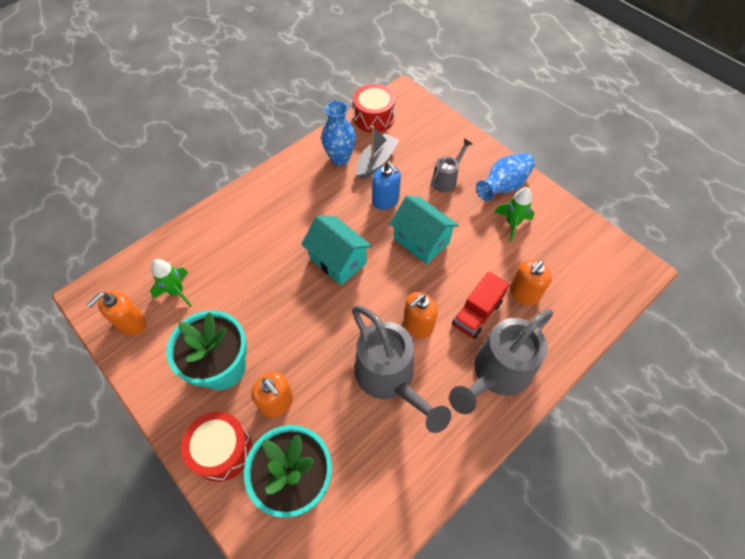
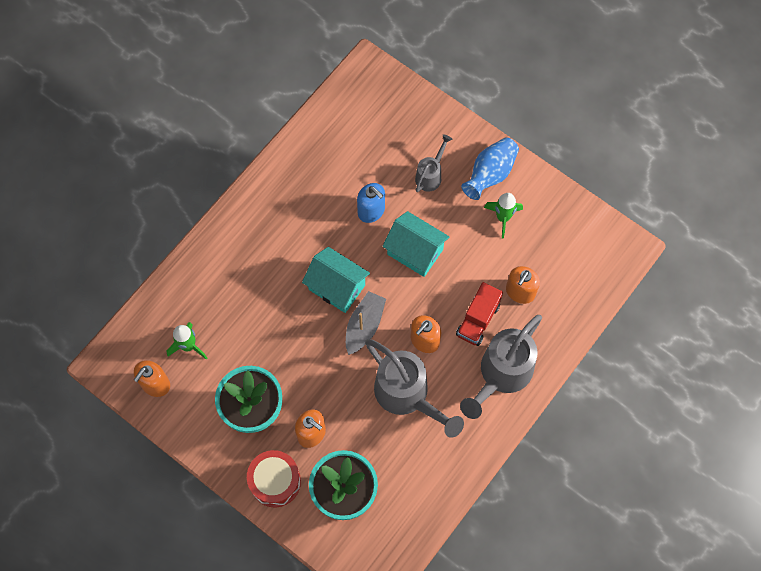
camera: 10 degrees left, 10 degrees up
(340, 158) = (313, 167): blue vase -> none
(374, 118) = (340, 107): red drum -> none
(376, 162) = (353, 165): grey boat -> grey boat (364, 326)

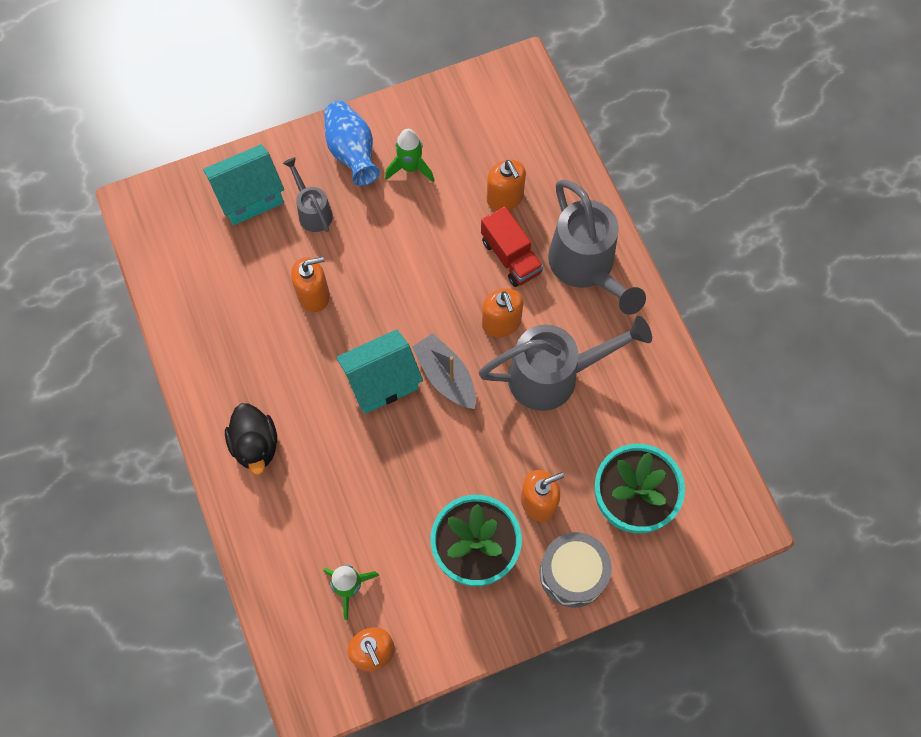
camera: 60 degrees left, 0 degrees up
(248, 236) = (255, 445): none -> black duck
(275, 481) = (573, 573): red drum -> grey drum
(371, 211) = (314, 295): blue soap dispenser -> orange soap dispenser
(415, 252) = (392, 276): turquoise house -> turquoise house (249, 197)

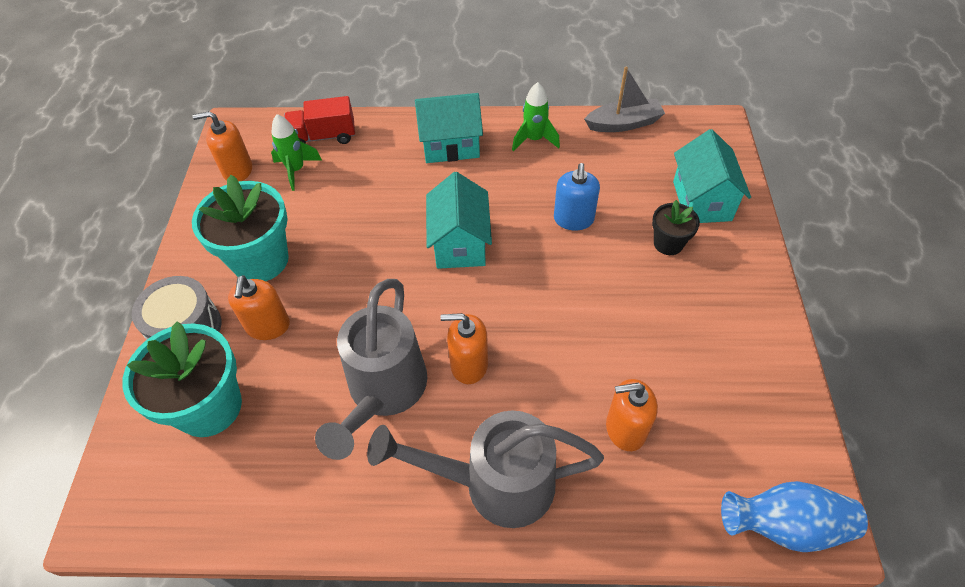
camera: 115 degrees right, 15 degrees down
(255, 445) = (450, 145): black duck -> turquoise house
(313, 211) = (668, 243): grey watering can -> black flower pot
(314, 295) = (573, 219): orange soap dispenser -> blue soap dispenser
(352, 152) = (733, 297): blue vase -> blue vase (784, 525)
(410, 168) = (697, 345): green rocket -> green rocket (534, 139)
(446, 376) = (436, 295): grey boat -> grey boat (624, 123)
(510, 256) = (544, 405): red truck -> red truck (323, 137)

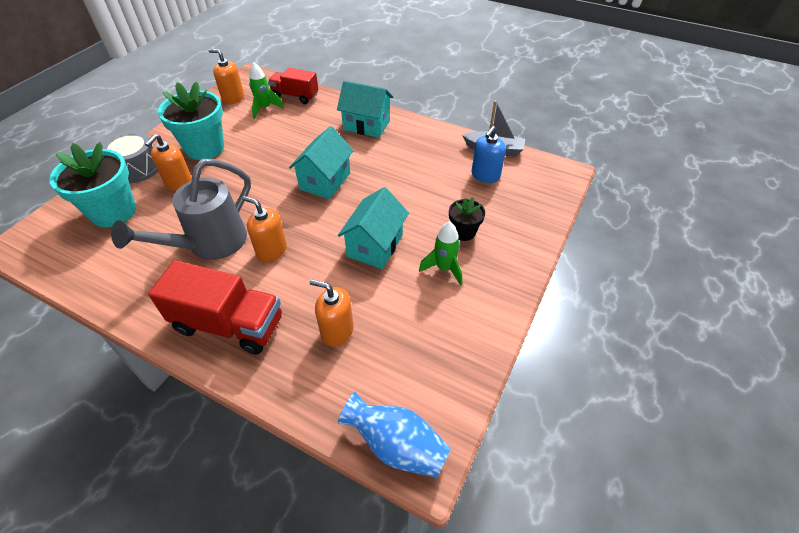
camera: 25 degrees right, 5 degrees down
(495, 483) = (229, 324): grey watering can -> red truck
(534, 139) = (423, 139): green rocket -> green rocket (444, 268)
(573, 219) = (410, 194): blue soap dispenser -> blue soap dispenser (485, 175)
(701, 201) = (511, 215): turquoise house -> turquoise house (375, 246)

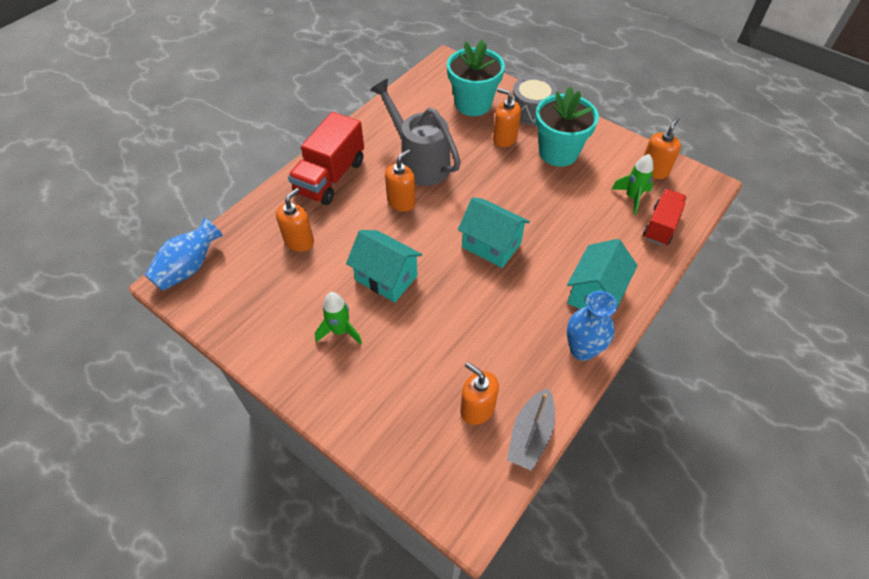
camera: 100 degrees right, 5 degrees up
(418, 130) = (582, 350): none -> blue vase
(463, 232) = (385, 360): black flower pot -> none
(485, 175) = (477, 408): blue soap dispenser -> orange soap dispenser

